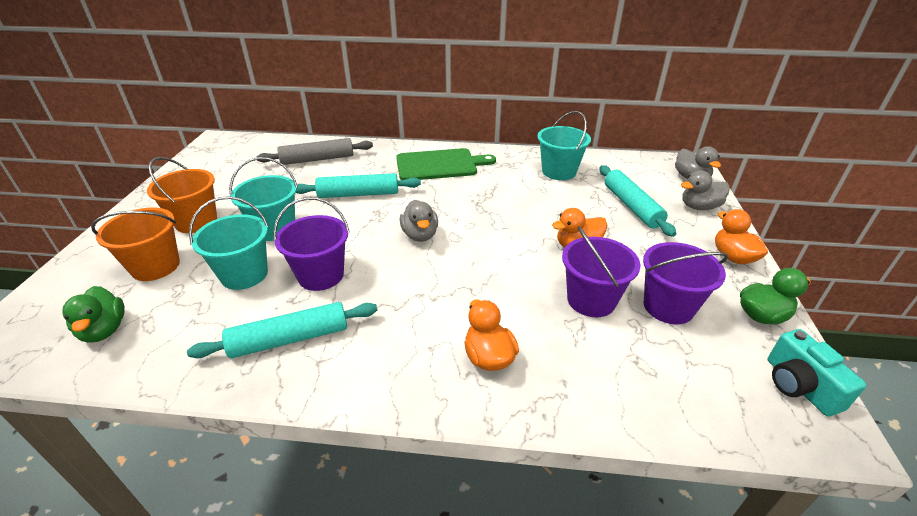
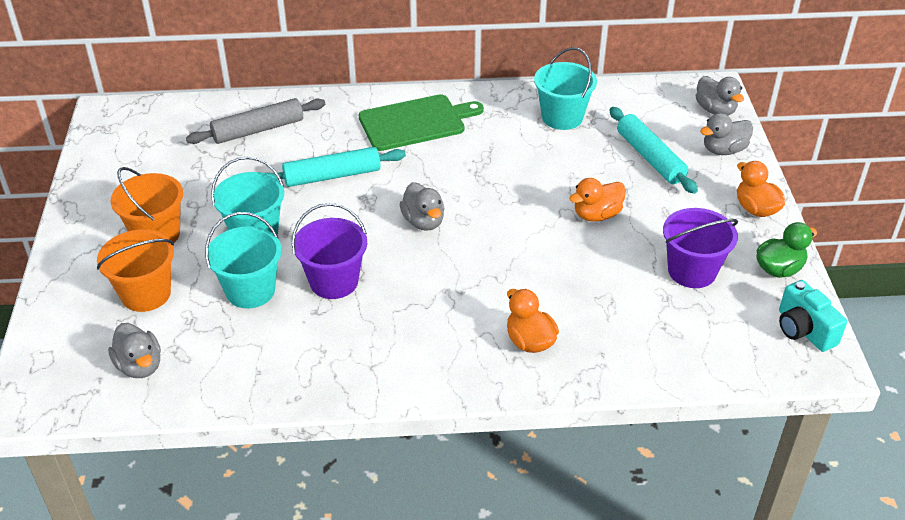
camera: 10 degrees left, 5 degrees up
(104, 330) = (140, 366): green duck -> grey duck
(290, 338) = (333, 349): turquoise rolling pin -> none
(591, 300) = (617, 274): purple bucket -> none

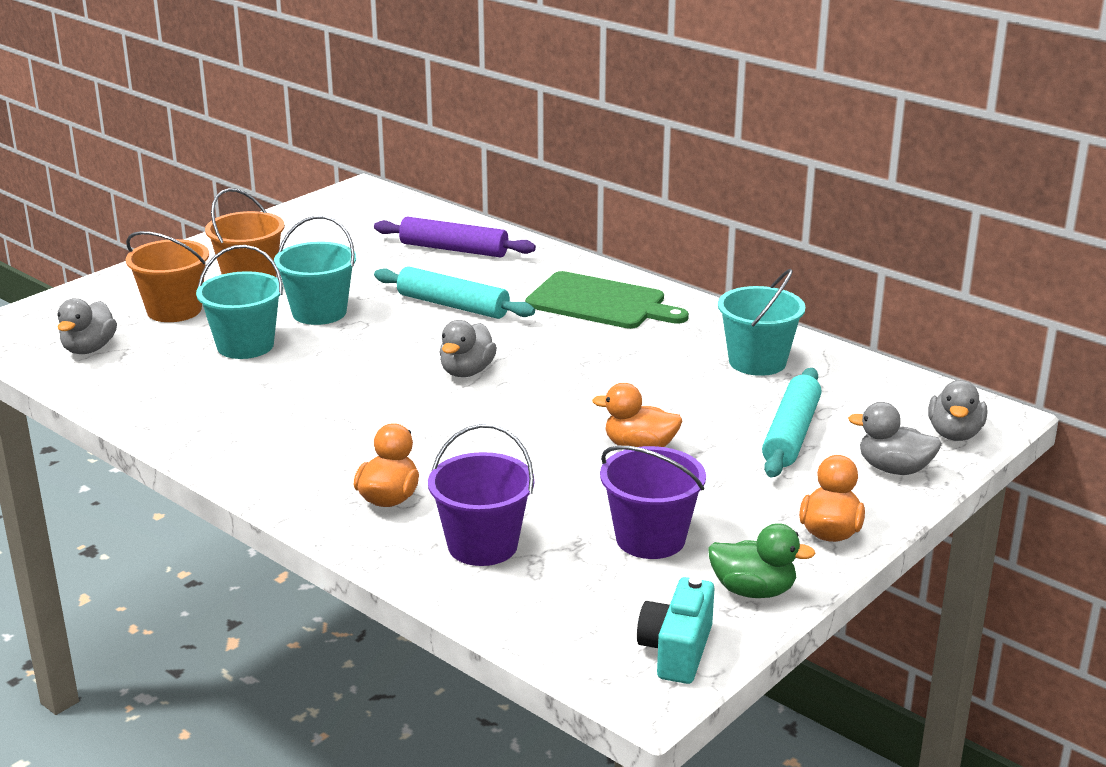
camera: 45 degrees right, 15 degrees down
(258, 130) = (453, 249): grey rolling pin -> purple rolling pin
(334, 281) = (315, 372): purple bucket -> purple bucket (482, 545)

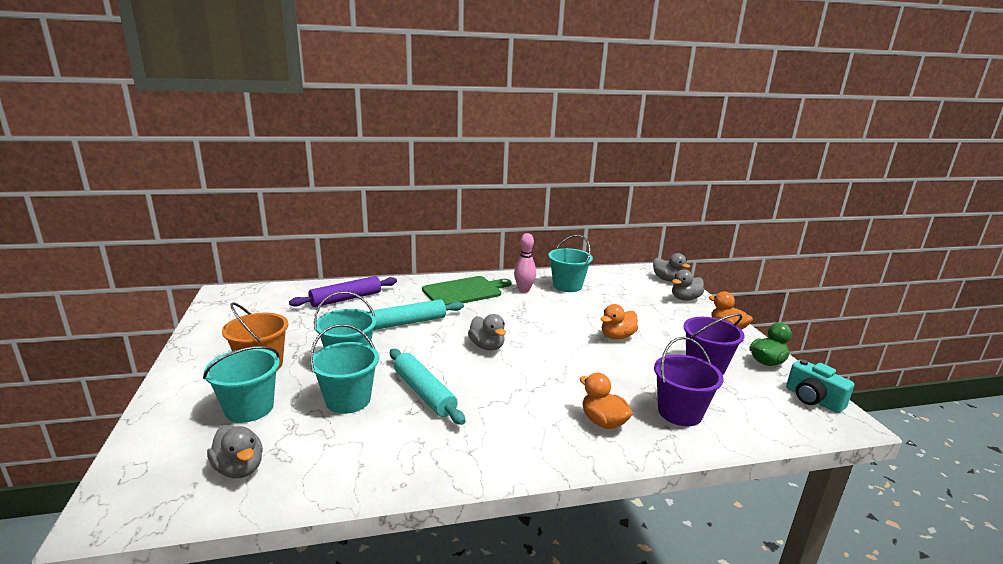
camera: 55 degrees left, 5 degrees down
(174, 310) = (249, 408): orange bucket -> turquoise bucket
(680, 337) = (524, 290): none -> pink bowling pin
(791, 434) = (638, 304): turquoise rolling pin -> turquoise rolling pin (424, 393)

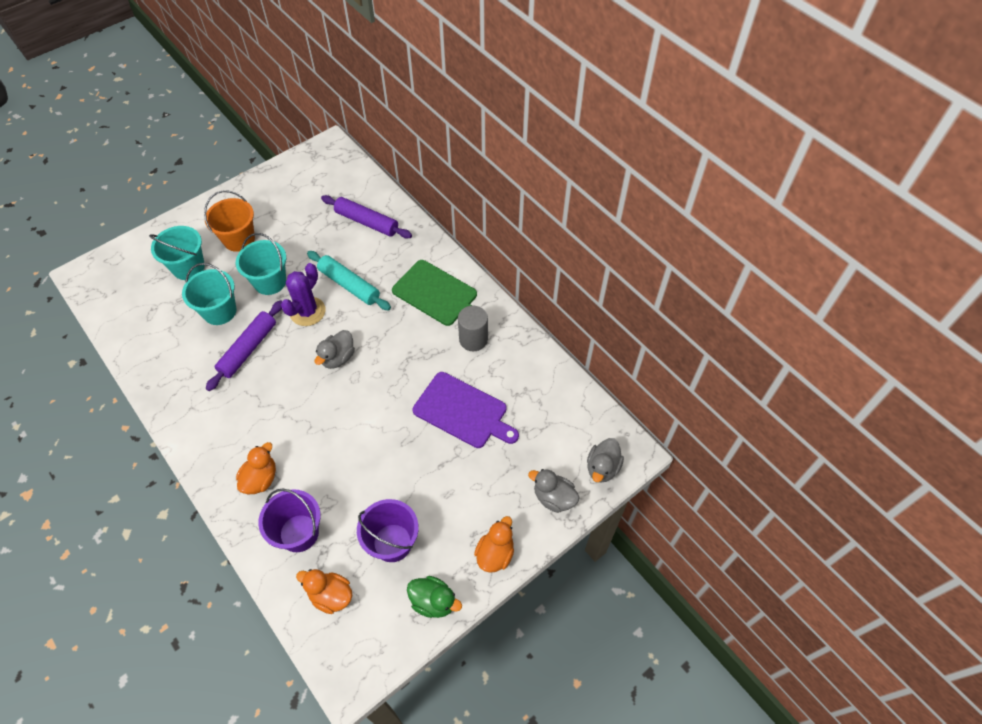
camera: 65 degrees right, 35 degrees up
(239, 468) = (132, 302): grey duck -> none
(414, 349) = (307, 311): none -> purple cactus
(424, 393) = (248, 349): turquoise rolling pin -> purple rolling pin
(524, 290) = (473, 339): pink bowling pin -> grey cylinder
(567, 286) = (511, 373): turquoise bucket -> none
(590, 309) = (463, 411): none -> purple cutting board
(617, 336) = (414, 452): orange duck -> orange duck (331, 595)
(813, 399) = (374, 648): turquoise camera -> none

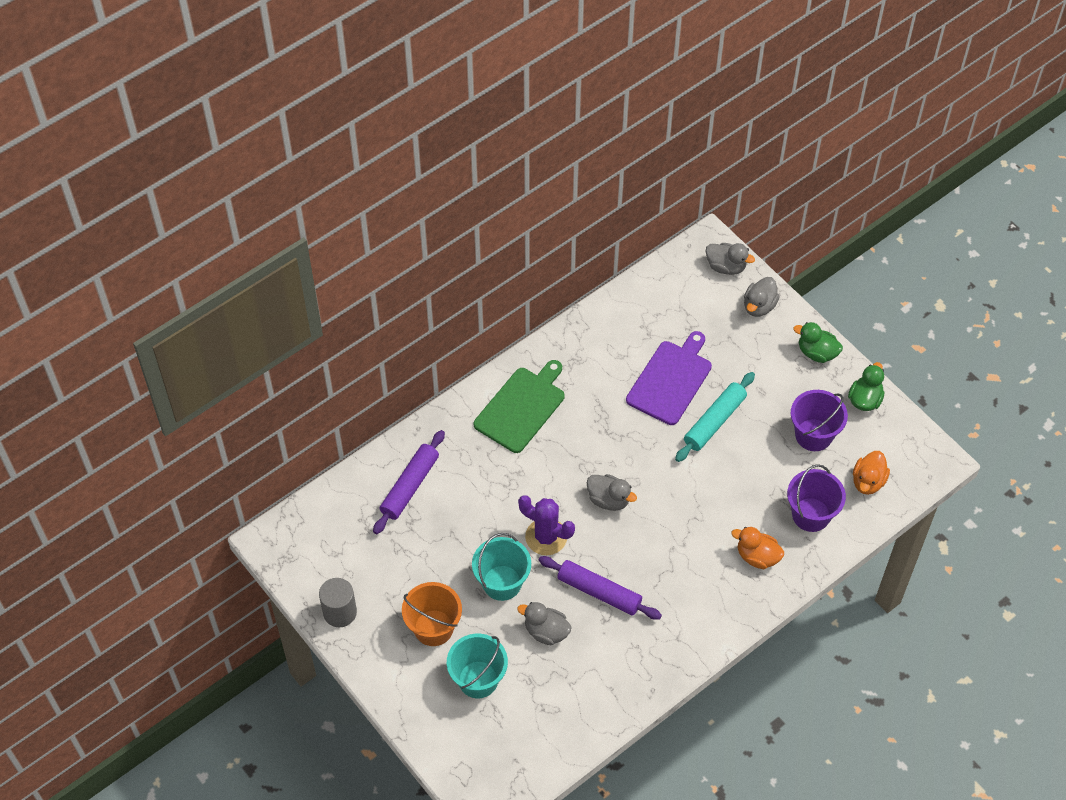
camera: 90 degrees left, 0 degrees up
(219, 311) = (546, 631): turquoise bucket -> grey duck
(349, 285) = (507, 497): turquoise rolling pin -> turquoise rolling pin (714, 421)
(473, 339) = (582, 372): grey cylinder -> grey cylinder (340, 612)
(495, 554) = (816, 353): orange duck -> green duck

